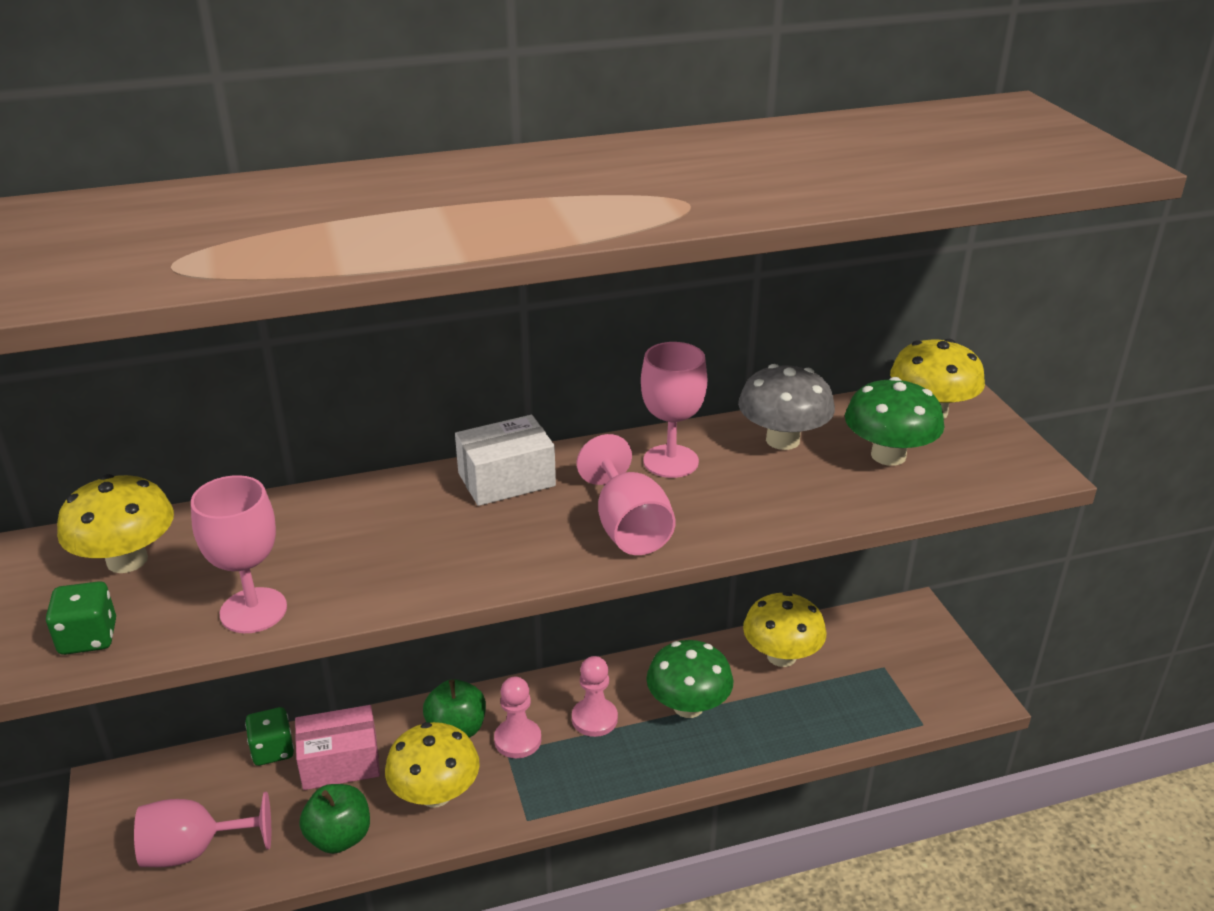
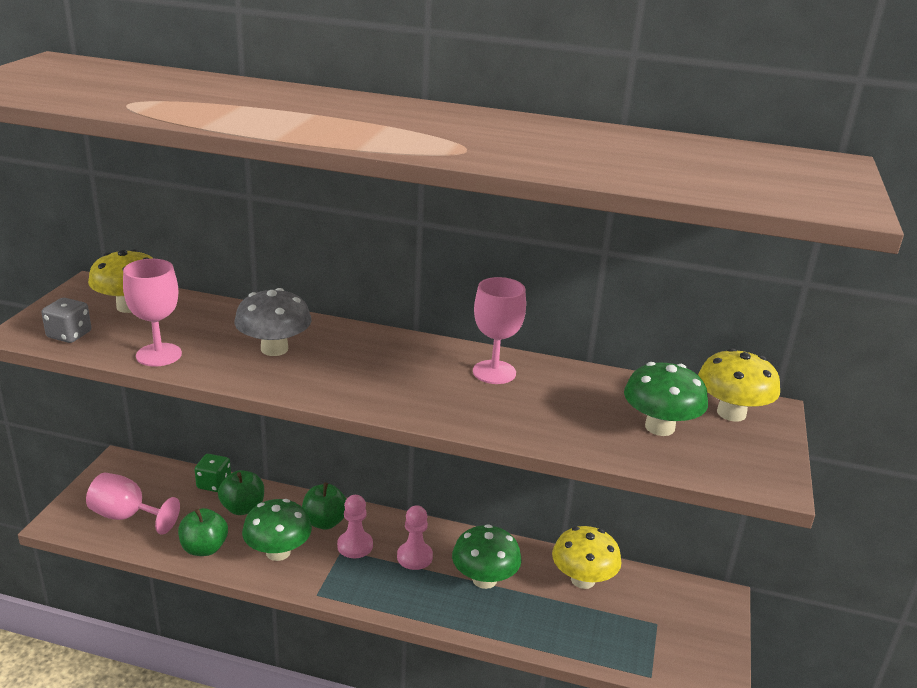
camera: 30 degrees right, 5 degrees down
(88, 638) = (69, 335): green dice -> grey dice
(340, 762) = (243, 508): pink box -> green apple
(435, 794) = (278, 552): yellow mushroom -> green mushroom
(506, 479) = (376, 343): white box -> none
(628, 527) = (418, 398): pink goblet -> none
(782, 440) = (590, 389): grey mushroom -> grey mushroom (274, 349)

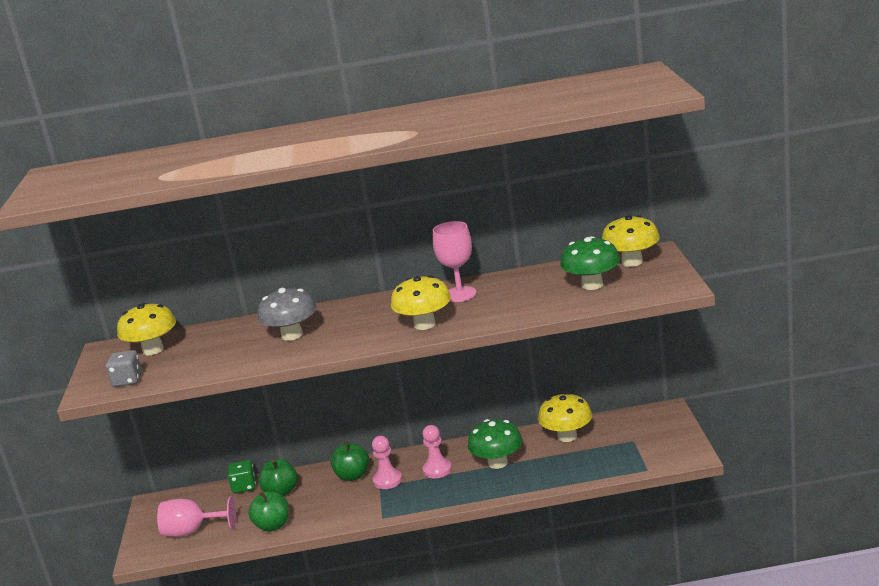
camera: 15 degrees left, 5 degrees down
(159, 355) = (210, 367): pink goblet -> none
(278, 552) = (332, 506): green mushroom -> none
(423, 398) = (424, 324): none -> yellow mushroom

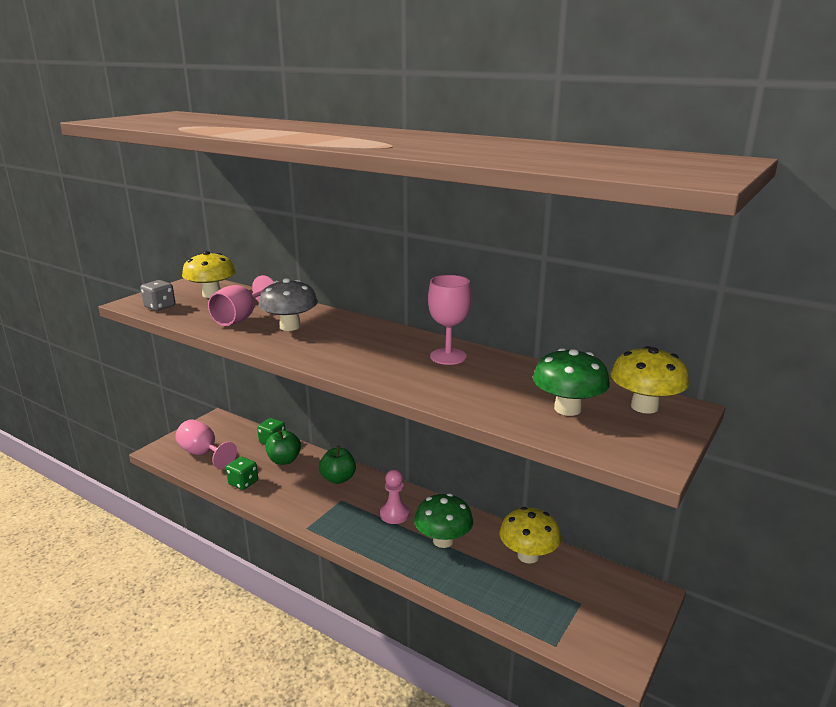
camera: 35 degrees right, 0 degrees up
(232, 351) = (241, 318): none -> pink goblet
(273, 525) = (243, 483): green apple -> green dice
(387, 480) = (352, 499): pink pawn -> none
(424, 324) = (377, 367): yellow mushroom -> none

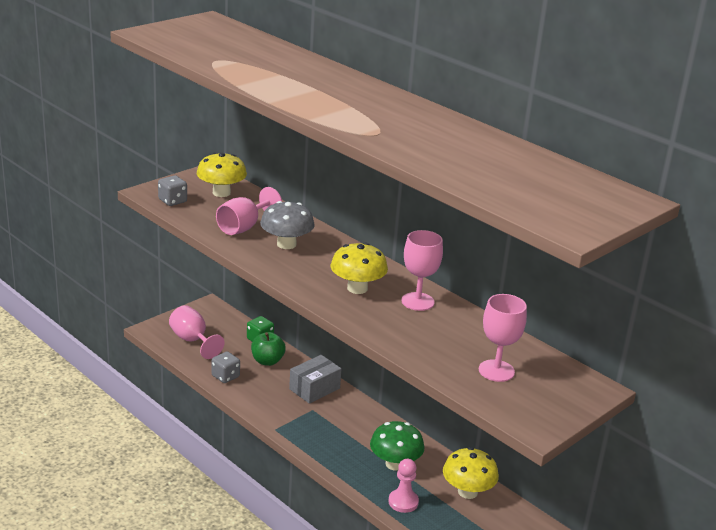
camera: 10 degrees right, 5 degrees up
(243, 483) = (225, 376): green dice -> grey dice
(338, 479) = (314, 389): green apple -> grey box
(394, 514) = (358, 432): pink pawn -> pink pawn (403, 502)
(567, 409) = (496, 371): green mushroom -> pink goblet
(644, 406) = (563, 380): yellow mushroom -> yellow mushroom (357, 288)

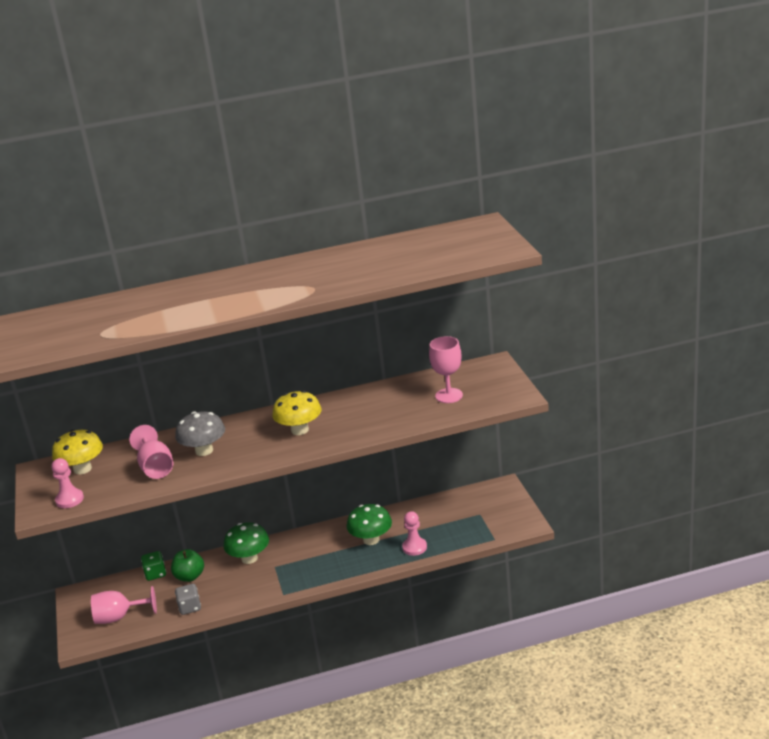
camera: 55 degrees left, 0 degrees up
(172, 201) = (69, 500): grey dice -> pink pawn
(314, 389) = (249, 558): grey box -> green mushroom
(417, 301) = (340, 407): pink goblet -> none
(467, 492) = (425, 513): yellow mushroom -> none

